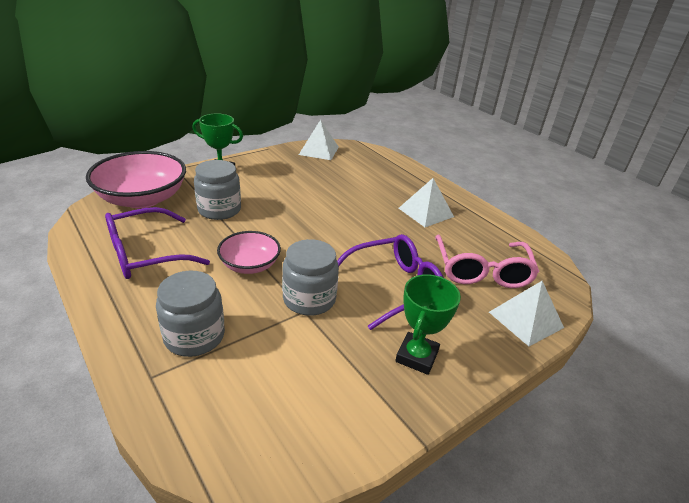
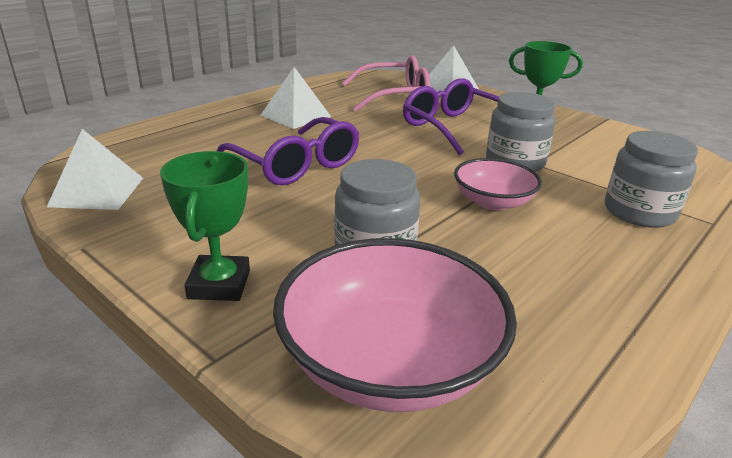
camera: 100 degrees left, 5 degrees down
(145, 254) = (554, 291): purple glasses -> purple glasses (296, 165)

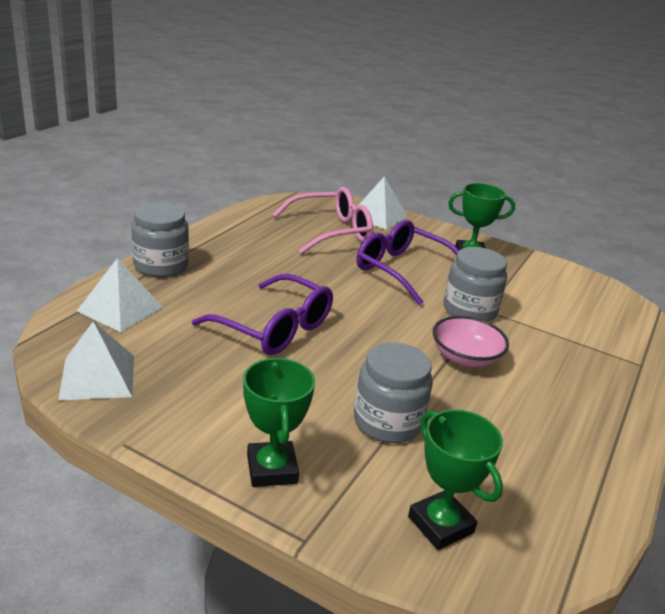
camera: 15 degrees left, 0 degrees up
(295, 115) = (244, 263): white pyramid -> white pyramid (120, 309)
(389, 362) = (440, 524): pink bowl -> green trophy
(639, 212) = (584, 358): grey jar -> grey jar (161, 265)

